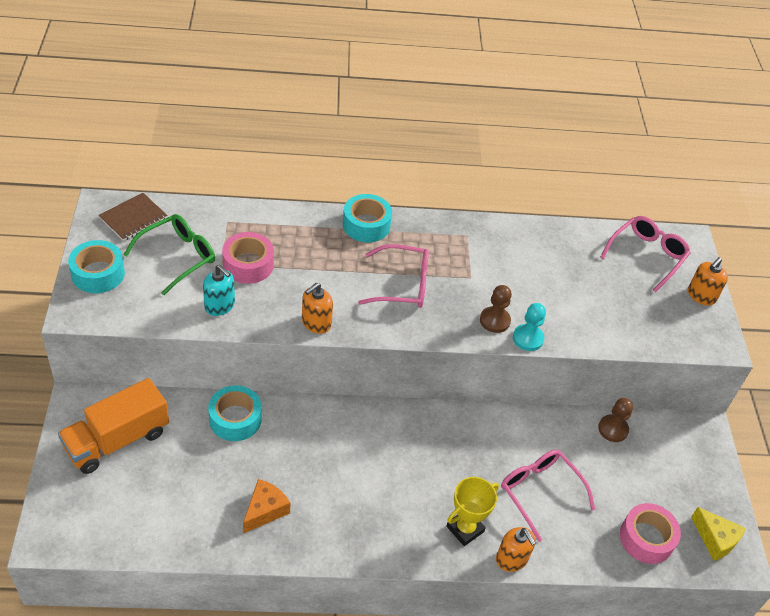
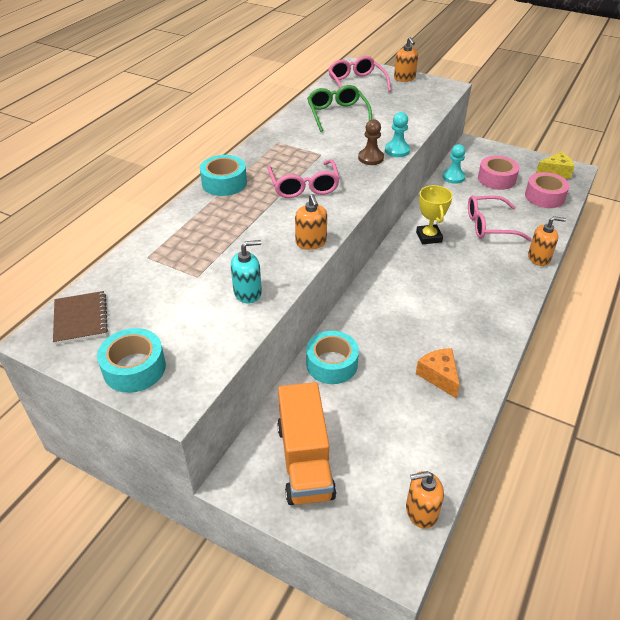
camera: 55 degrees left, 5 degrees down
(101, 542) = (421, 511): none -> orange soap dispenser
(178, 257) = (163, 302): green glasses -> green glasses (337, 114)
(248, 264) = (212, 260): pink tape -> pink tape (496, 179)
(402, 285) = (304, 186): pink glasses -> pink glasses turned 135 degrees clockwise
(465, 529) = (505, 270): yellow trophy -> yellow trophy (429, 237)
(613, 429) = (453, 177): brown pawn -> turquoise pawn

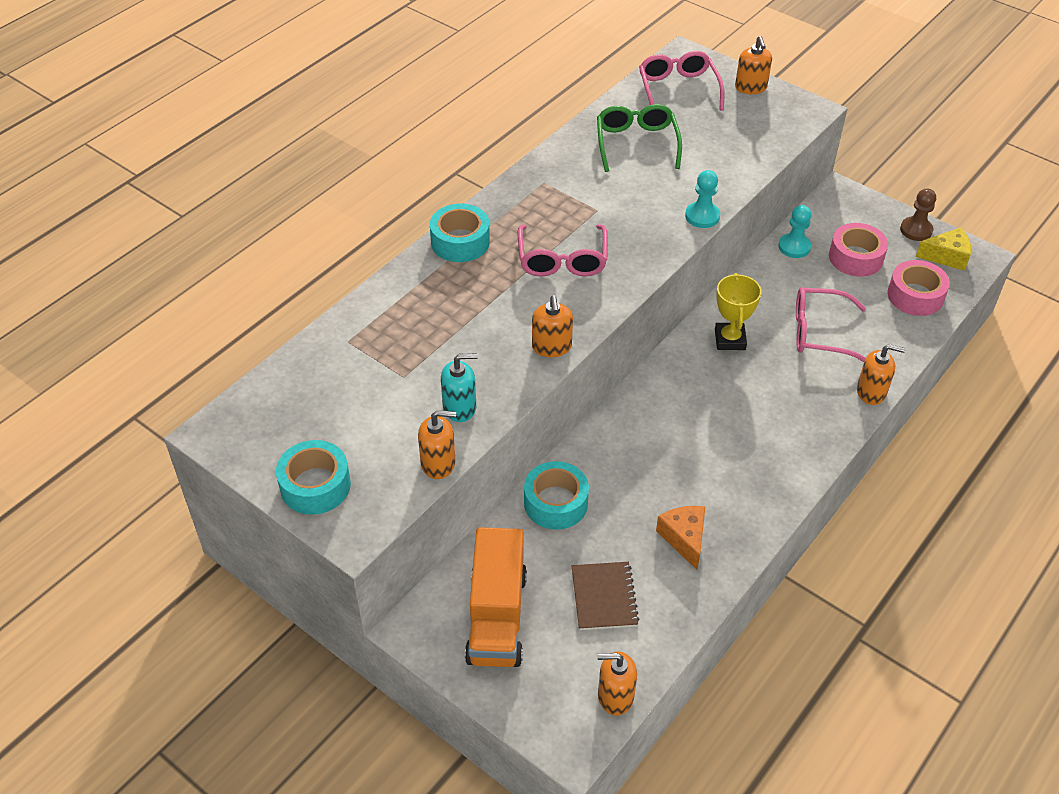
camera: 10 degrees right, 5 degrees up
(81, 319) = (262, 414): brown notebook -> brown notebook (604, 597)
(239, 336) = (438, 463): none -> orange soap dispenser
(370, 158) = (662, 225): brown pawn -> brown pawn (916, 230)

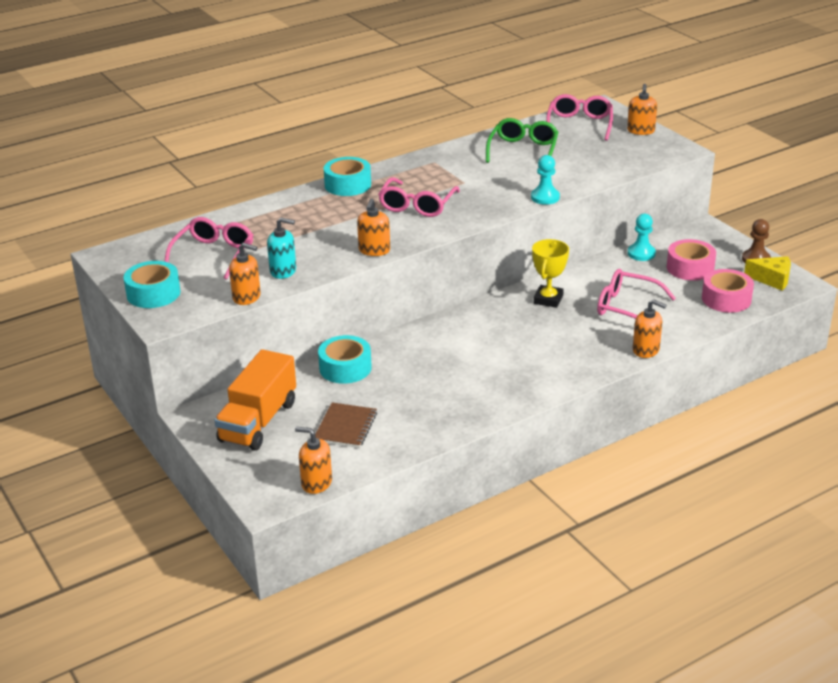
camera: 20 degrees right, 15 degrees down
(356, 398) = (213, 254): none -> pink glasses
(684, 538) = (431, 406): orange cheese -> none

